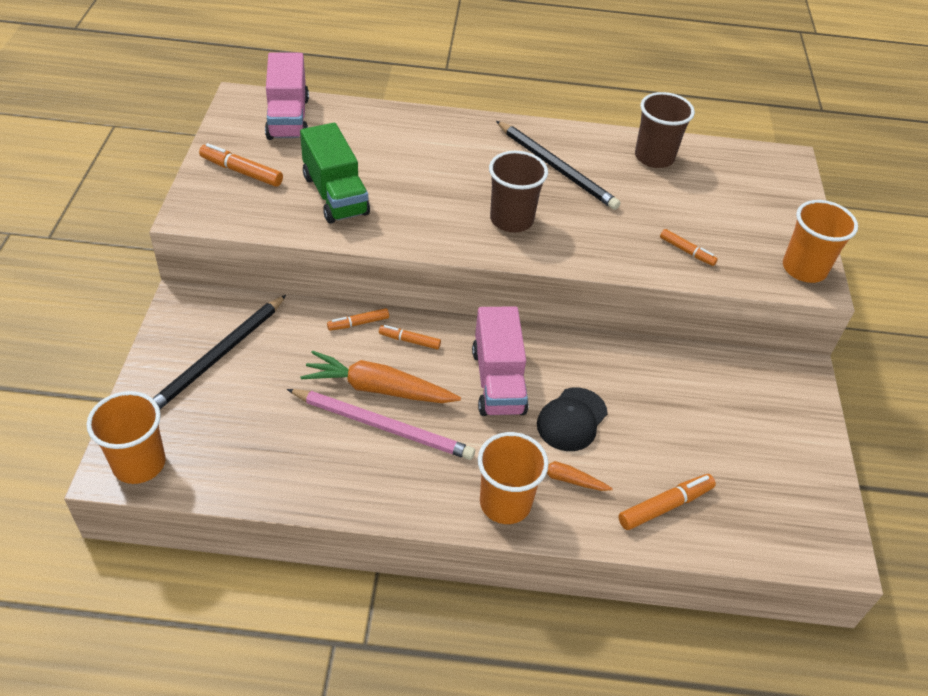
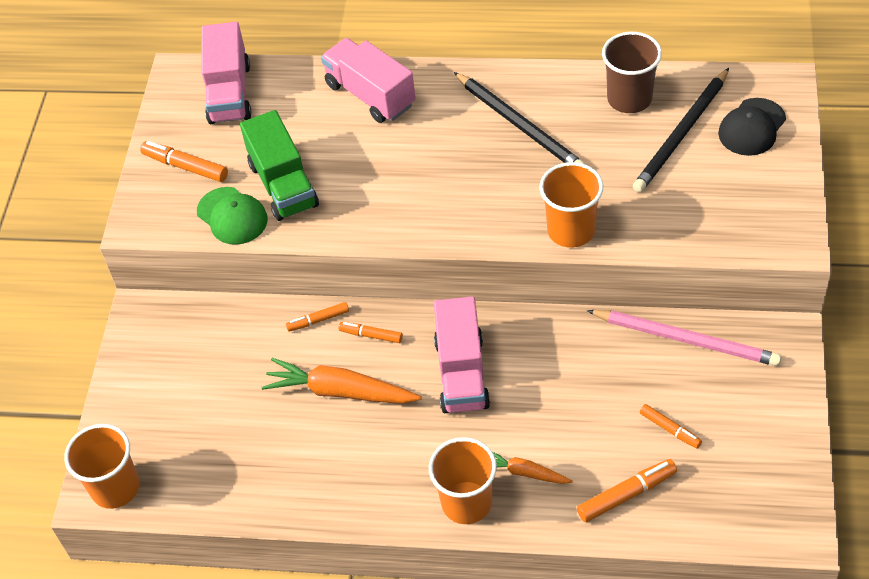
camera: 10 degrees right, 5 degrees up
(218, 356) = (180, 370): black pencil -> black pencil (681, 134)
(284, 216) = (232, 216): none -> green cap
(383, 426) = (346, 432): pink pencil -> pink pencil (686, 340)
(419, 132) = (370, 95): none -> pink truck
(511, 220) = (468, 196): brown cup -> none
(572, 419) = (536, 409): black cap -> black cap (752, 127)
(687, 251) = (655, 216): orange marker -> orange marker (670, 429)
(804, 269) = (782, 225): orange cup -> orange cup (571, 230)

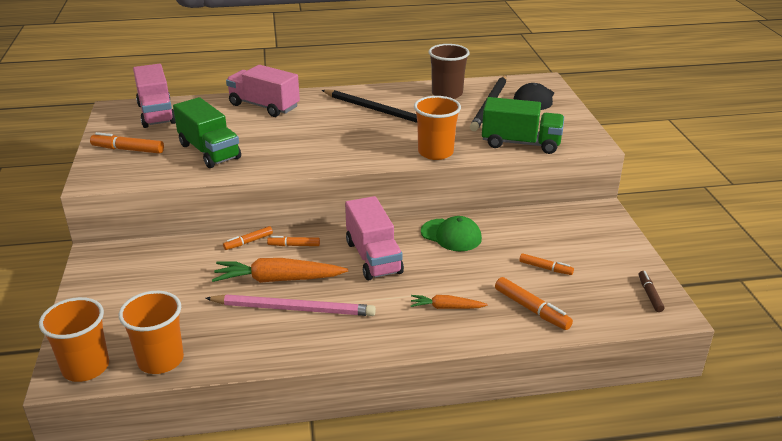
camera: 20 degrees left, 20 degrees down
(232, 216) = (171, 170): green cap -> green cap (451, 235)
(466, 503) = (406, 332): orange cup -> orange cup (160, 360)
(626, 495) = (531, 309): orange marker -> orange marker turned 90 degrees clockwise
(686, 340) = (532, 220): pink pencil -> pink pencil (294, 309)
(693, 228) = (521, 143): none -> green truck
(784, 498) = (649, 295): none -> brown marker

